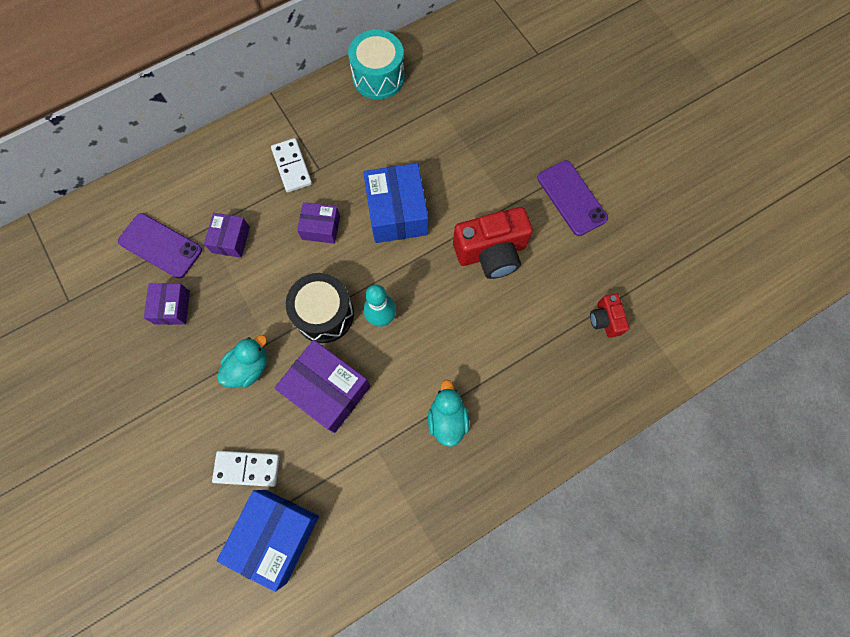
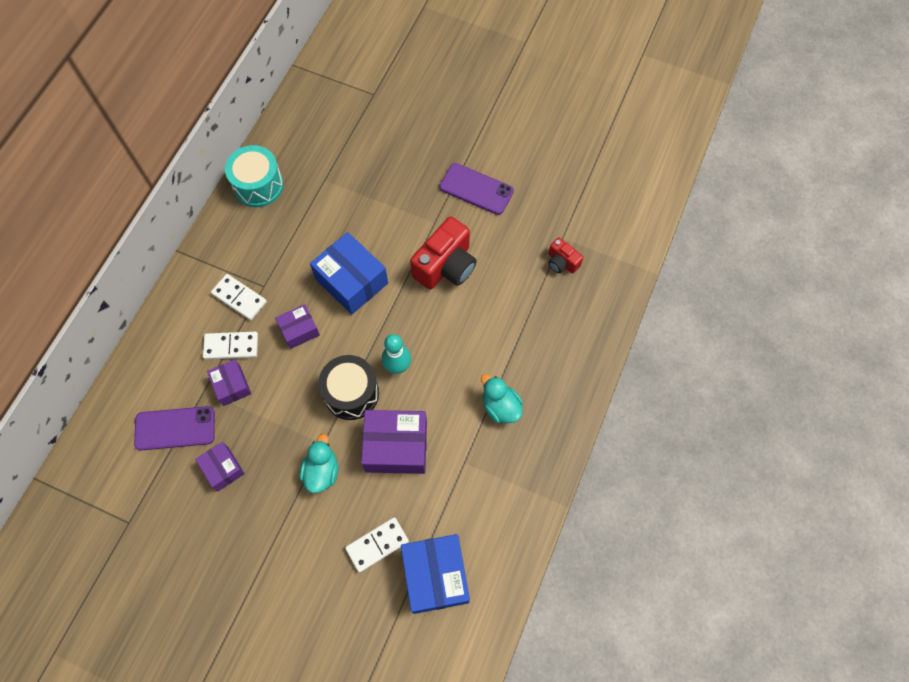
camera: 35 degrees left, 5 degrees down
(255, 205) = (231, 346): none -> white domino

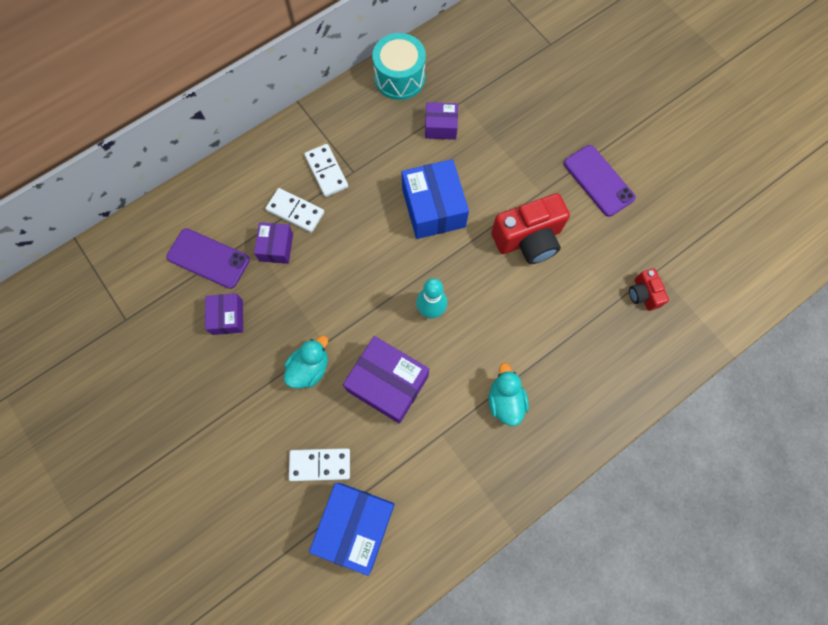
camera: 30 degrees right, 5 degrees up
(299, 330) = (362, 228): purple box -> purple box (440, 127)
(351, 393) = (375, 311): black drum -> none

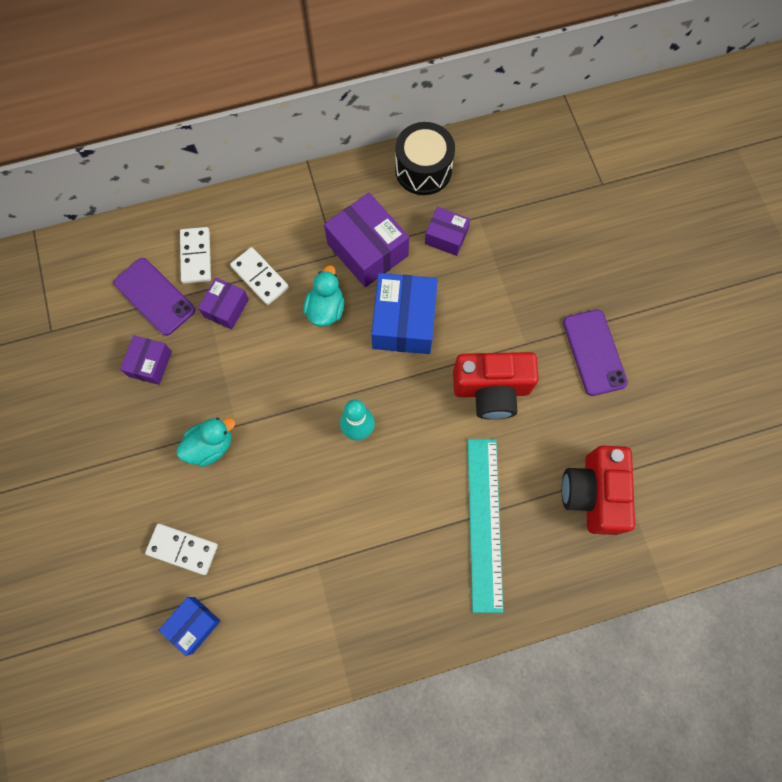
camera: 20 degrees right, 0 degrees up
(326, 171) = (308, 246): white domino -> white domino (196, 256)
(355, 525) = (193, 625): blue box -> blue box, size x0.57
(387, 383) = (283, 491): purple box -> purple box (367, 250)
(399, 78) = (423, 170): turquoise drum -> black drum
(505, 401) = (397, 554): turquoise duck -> turquoise duck (326, 309)
(566, 349) = (485, 523): none -> turquoise ruler
(643, 294) = (593, 493): red camera -> red camera, size x1.92

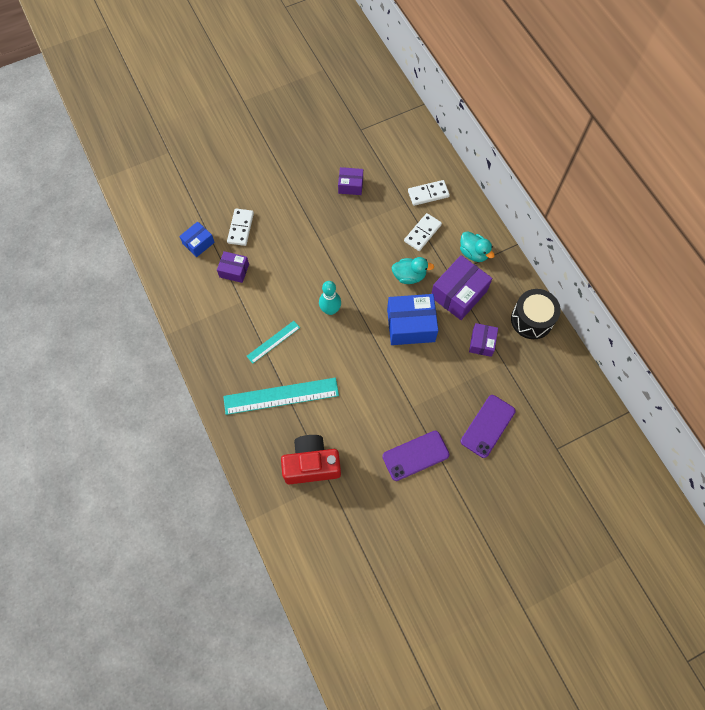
camera: 80 degrees right, 5 degrees down
(154, 296) = (395, 177): purple phone -> purple phone (488, 426)
(193, 625) = (198, 243): blue box -> blue box turned 75 degrees counterclockwise
(211, 446) = (305, 229): turquoise duck -> turquoise duck (473, 253)
(226, 308) = (396, 218): purple box -> purple box (234, 270)
(395, 522) = (273, 342): none -> turquoise ruler
(491, 390) = (373, 388): red camera -> none

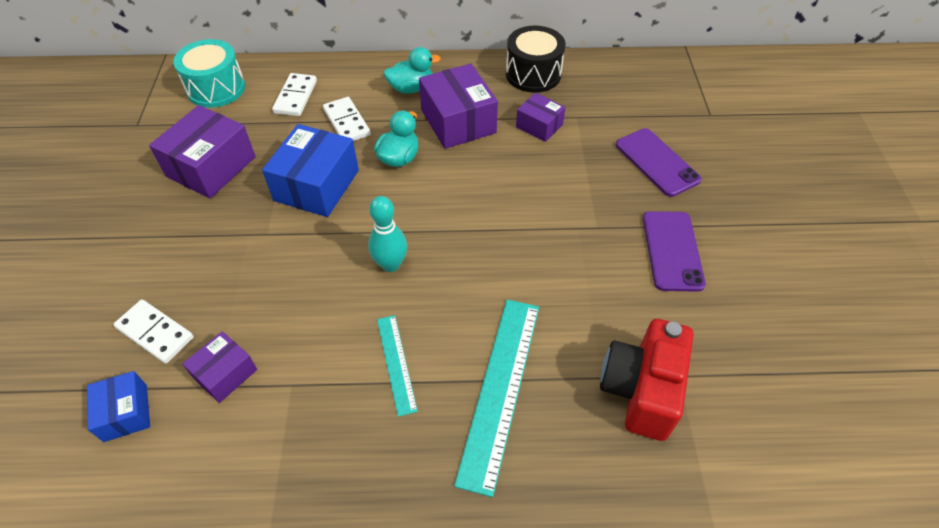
camera: 65 degrees left, 15 degrees down
(350, 185) = (211, 166): purple box -> purple box, size x1.76
(410, 149) = (216, 88): none -> turquoise drum
(411, 325) = (473, 183): blue box -> blue box (317, 185)

